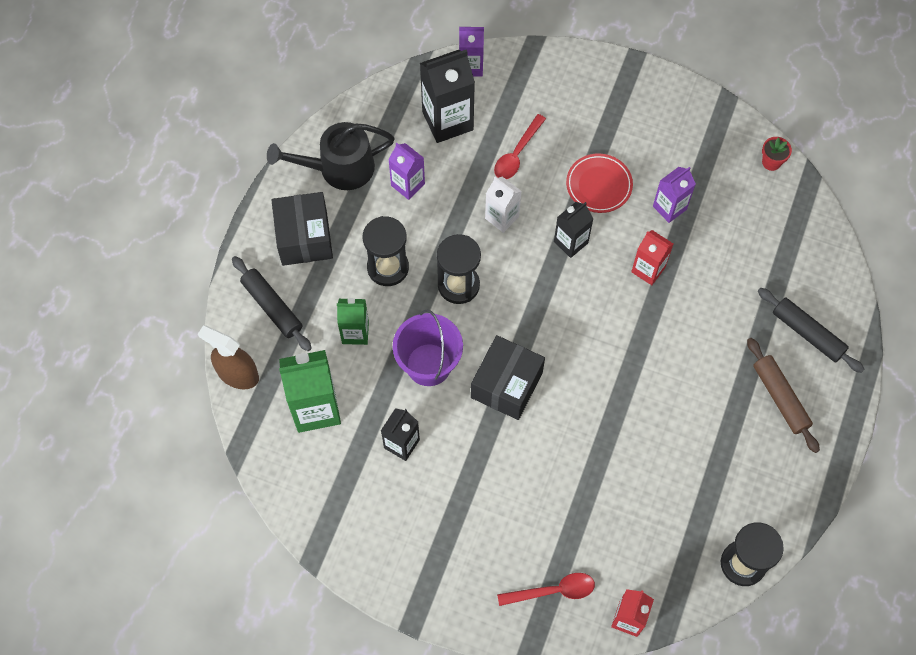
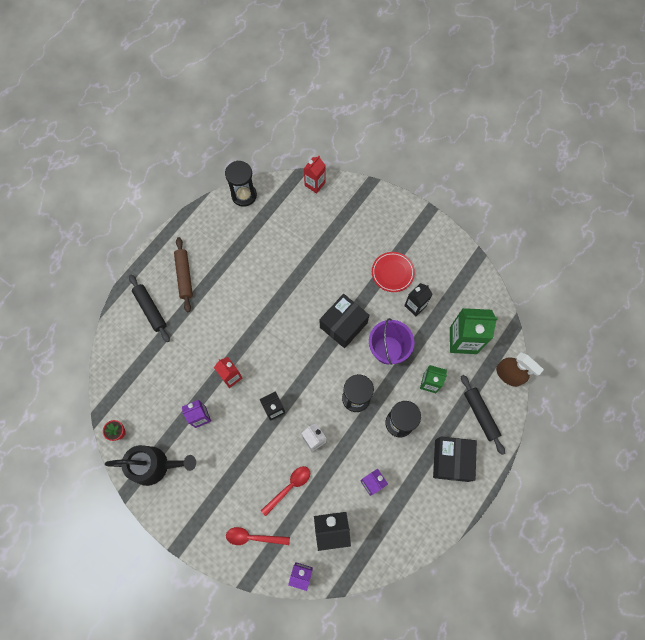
camera: 165 degrees left, 5 degrees up
(339, 168) = (417, 510): black watering can -> black watering can (154, 465)
(553, 591) = (350, 207): red spoon -> red spoon (253, 537)
(599, 185) = (241, 446): red plate -> red plate (392, 273)

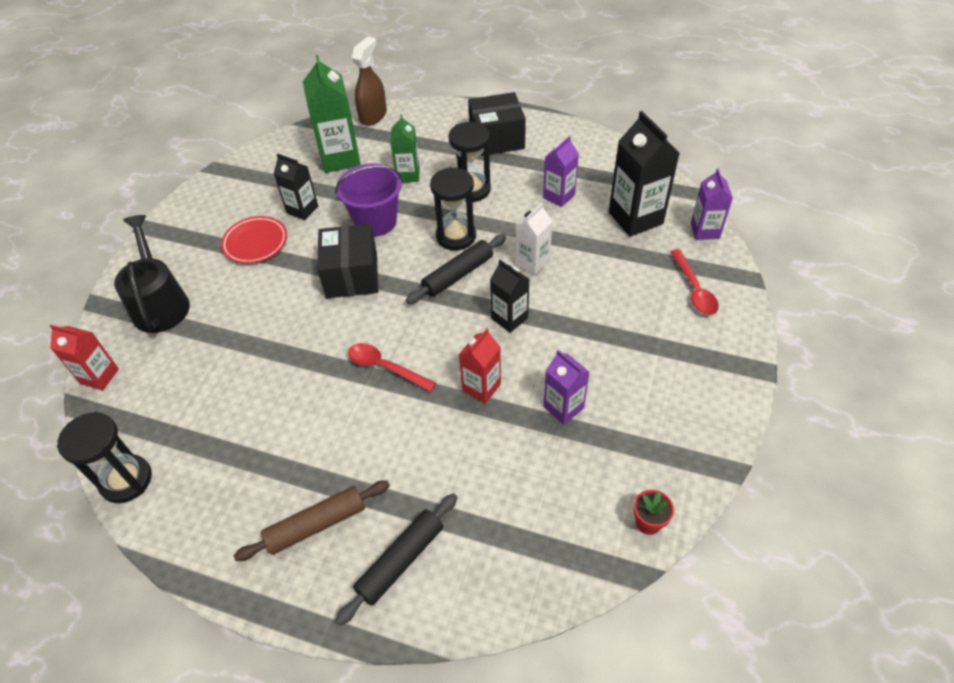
camera: 105 degrees left, 20 degrees down
(154, 465) = (670, 444): black watering can -> black watering can (160, 303)
(289, 487) = (608, 271): red spoon -> red spoon (385, 367)
(343, 325) = (352, 275): black box -> black box turned 60 degrees clockwise
(481, 415) = (431, 127): black rolling pin -> black rolling pin (458, 274)

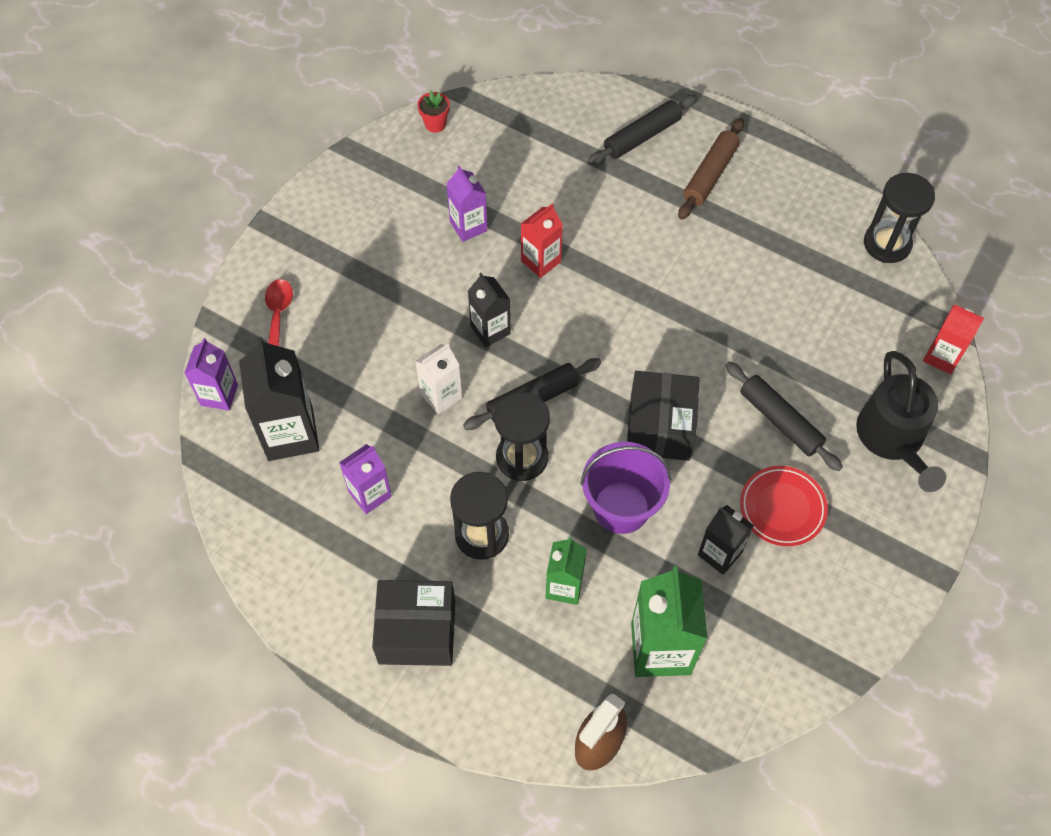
camera: 170 degrees left, 10 degrees up
(253, 298) = (780, 421): none -> black rolling pin
(316, 524) = (710, 175): brown rolling pin -> brown rolling pin turned 45 degrees counterclockwise
(385, 367) = (634, 302): red spoon -> none

